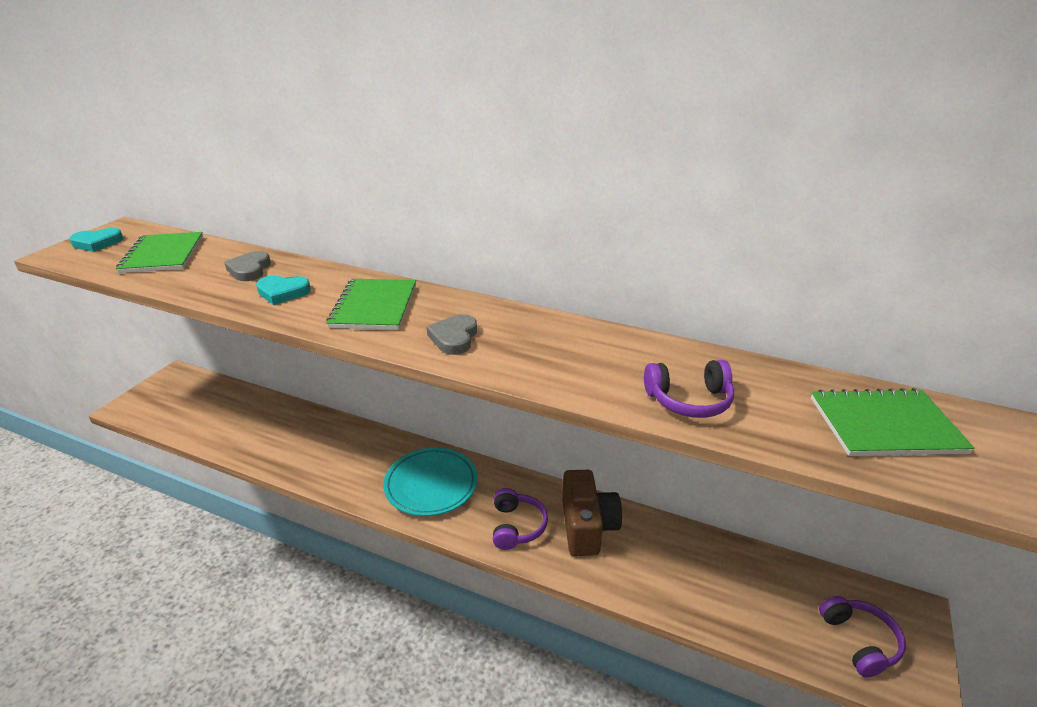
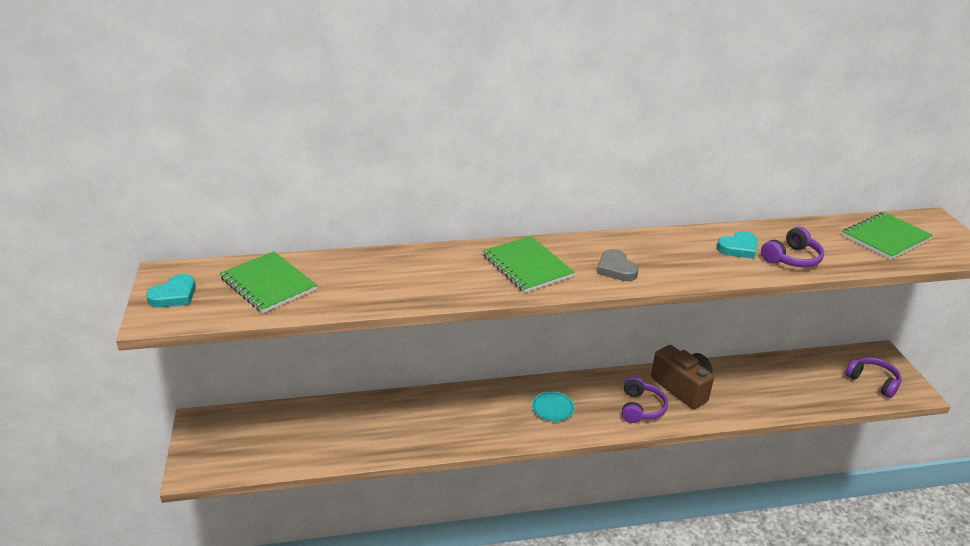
camera: 35 degrees left, 0 degrees up
(249, 270) = (377, 271): grey heart -> none
(283, 292) = (440, 279): turquoise heart -> turquoise heart (738, 248)
(431, 485) = (553, 408): turquoise plate -> turquoise plate, size x0.52
(517, 526) = (641, 408): purple headphones -> purple headphones turned 45 degrees clockwise

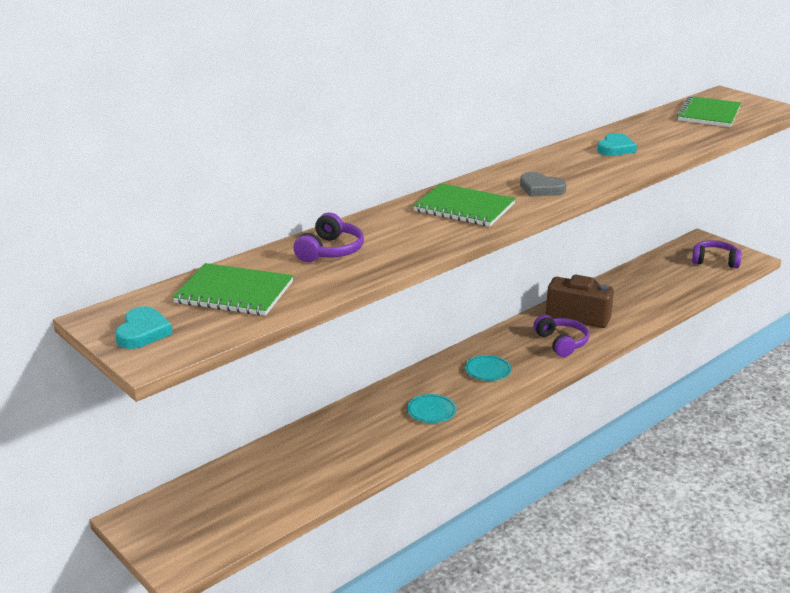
camera: 30 degrees left, 5 degrees down
(473, 426) = (431, 411): none -> turquoise plate
(792, 258) = (662, 145): purple headphones -> purple headphones (330, 251)

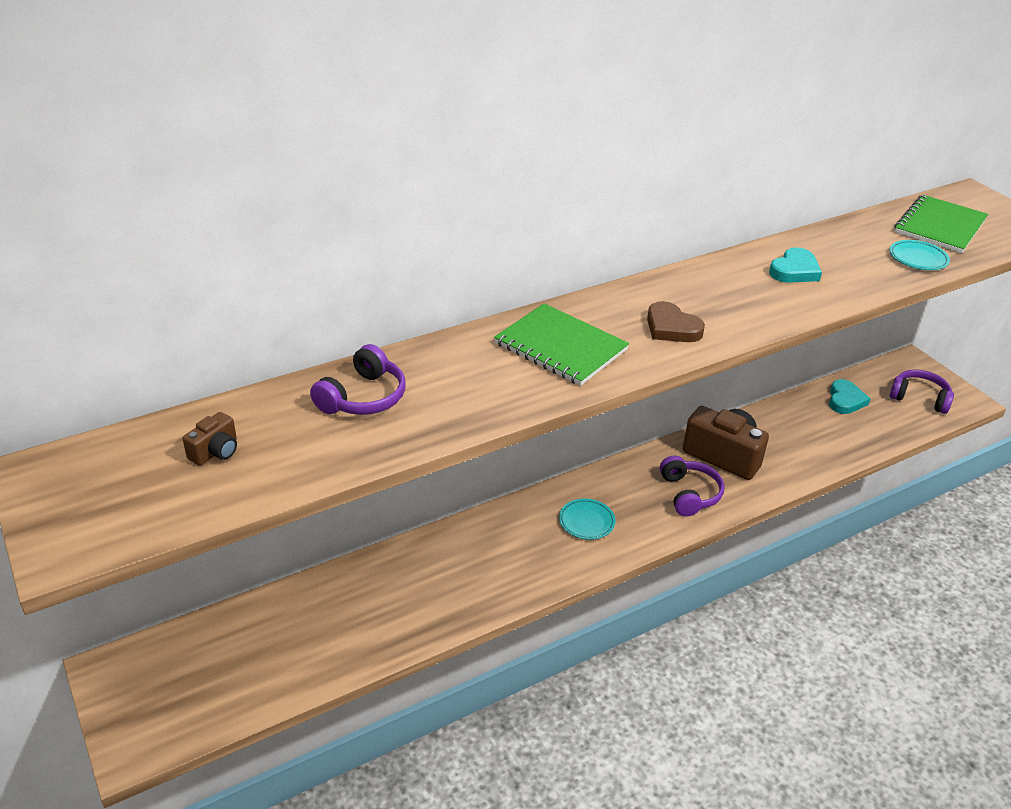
camera: 10 degrees right, 10 degrees up
(143, 332) = (75, 503): turquoise heart -> turquoise heart (845, 400)
(234, 292) = (215, 452): green notebook -> brown camera
(431, 411) = (500, 572): turquoise plate -> turquoise plate (918, 258)
(541, 189) = (671, 328): grey heart -> brown heart

